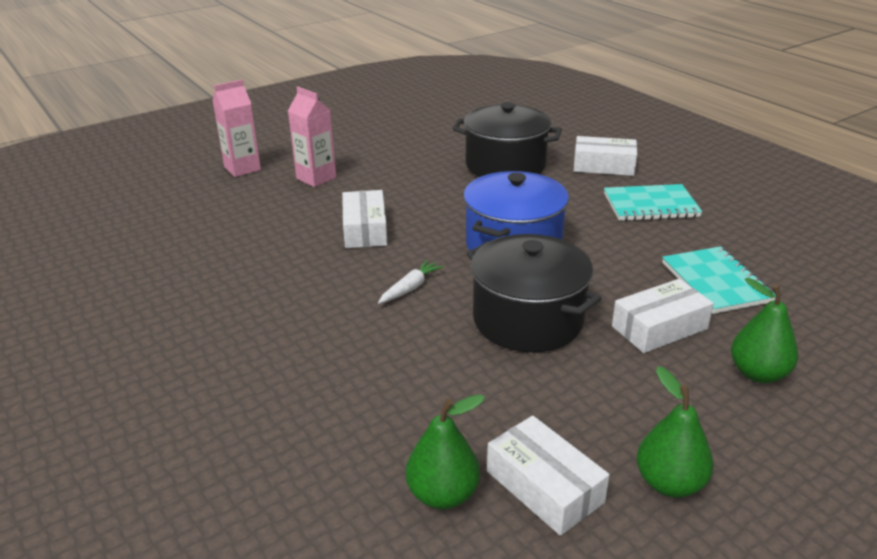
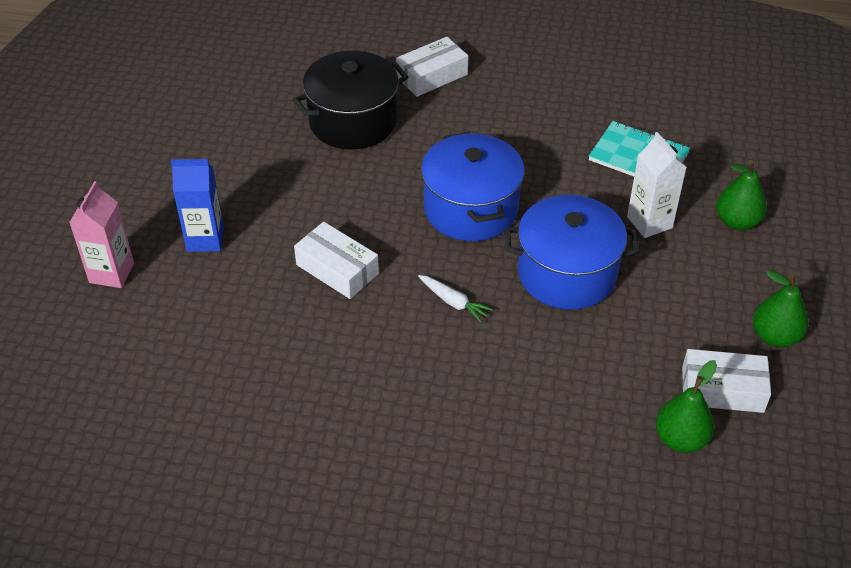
camera: 45 degrees left, 15 degrees up
(316, 178) = (205, 239): pink carton -> blue carton
(410, 288) = (453, 302): white carrot -> white carrot turned 135 degrees clockwise
(528, 320) = (567, 273): black pot -> blue pot
(650, 205) = (516, 103): turquoise notebook -> none
(659, 327) = (649, 222): white box -> white carton

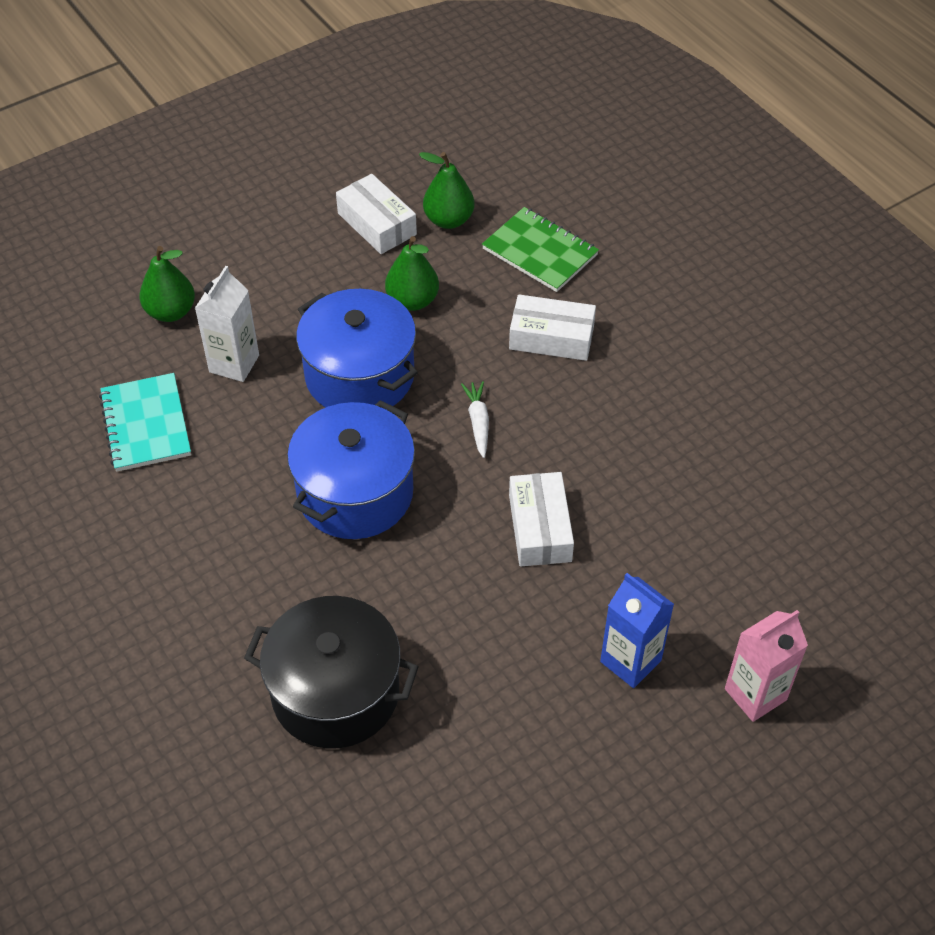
camera: 135 degrees left, 5 degrees up
(432, 76) = (181, 686): white box -> white box (551, 337)
(578, 469) = (540, 252): none -> green notebook
(775, 336) = (288, 225): green pear -> green pear (412, 301)

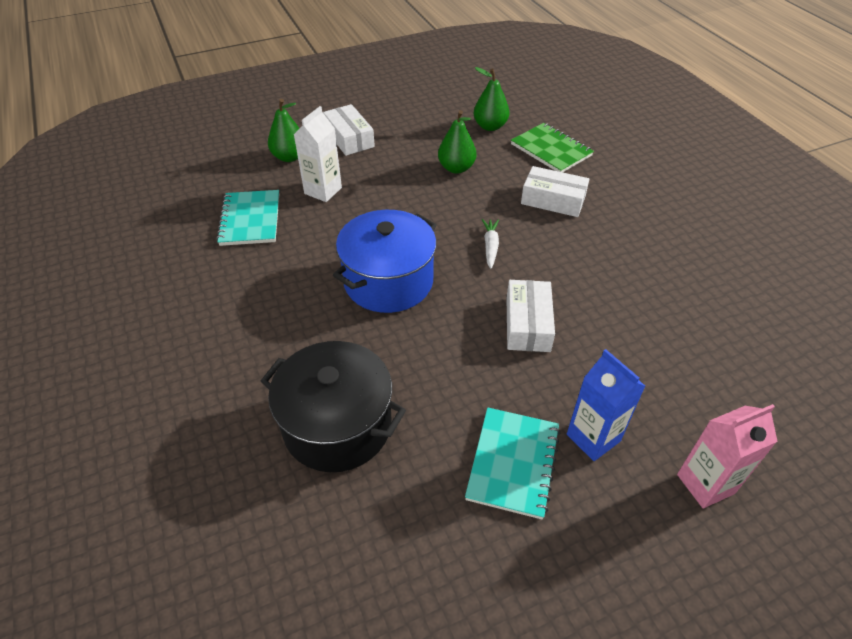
camera: 10 degrees right, 5 degrees down
(360, 375) = (409, 207): blue pot -> none
(377, 224) = (440, 124): white box -> white box (349, 138)
(544, 704) = (513, 463): none -> turquoise notebook

